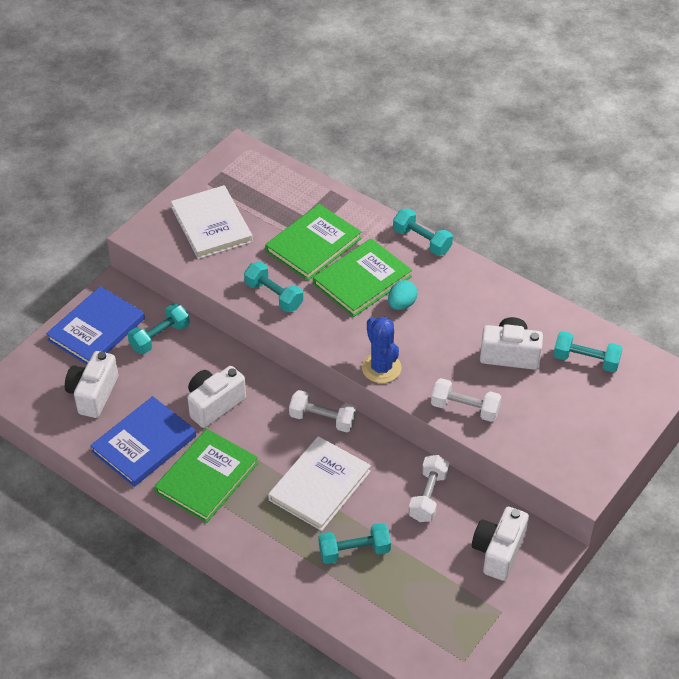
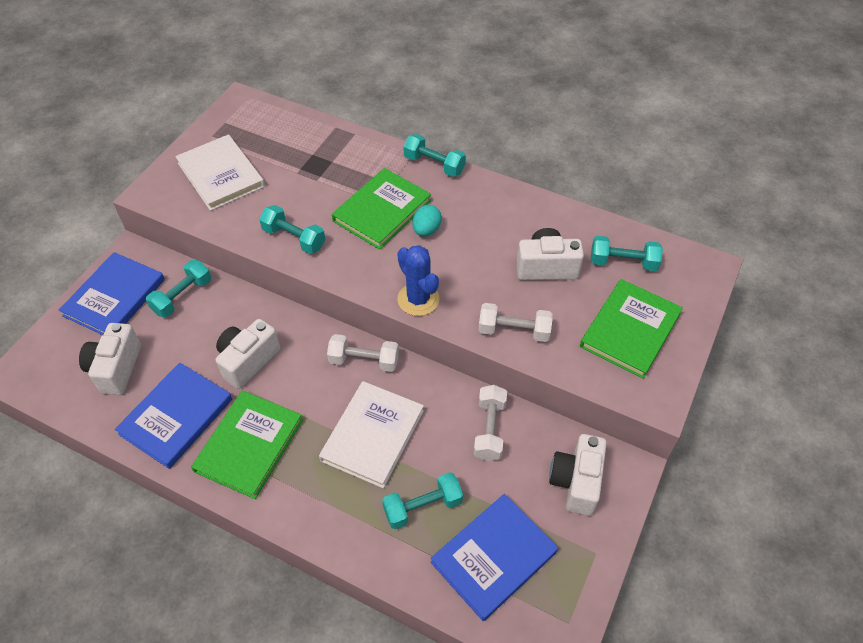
camera: 10 degrees left, 5 degrees up
(313, 245) = (327, 182): green book -> green book (630, 330)
(409, 600) = (493, 557): none -> blue book

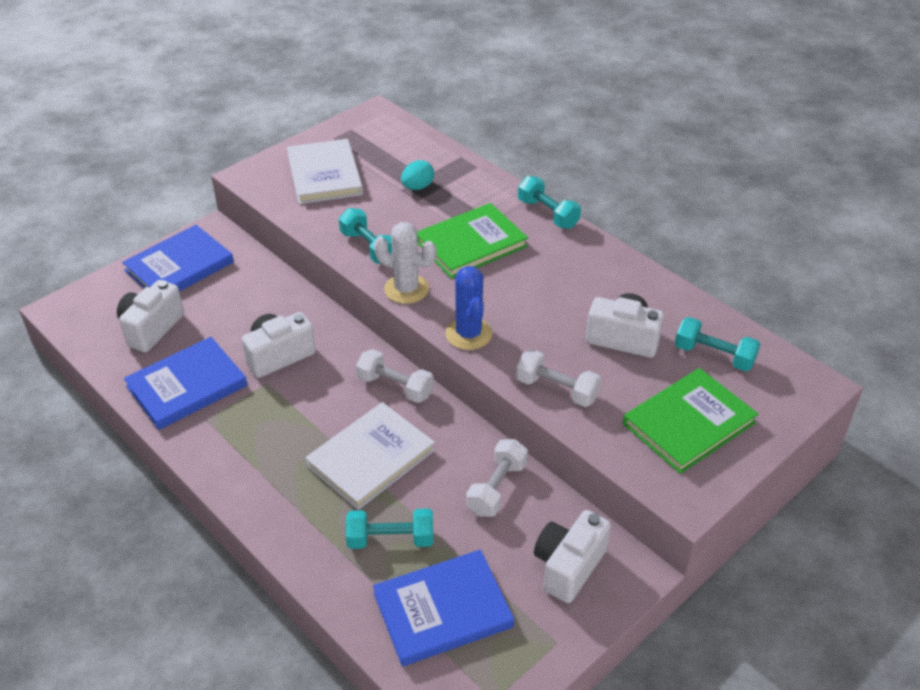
camera: 20 degrees right, 10 degrees down
(182, 296) = (243, 281): turquoise dumbbell -> none
(249, 445) = (244, 431): green book -> none
(345, 270) = (406, 289): none -> white cactus
(426, 230) = (509, 272): turquoise egg -> turquoise egg (417, 187)

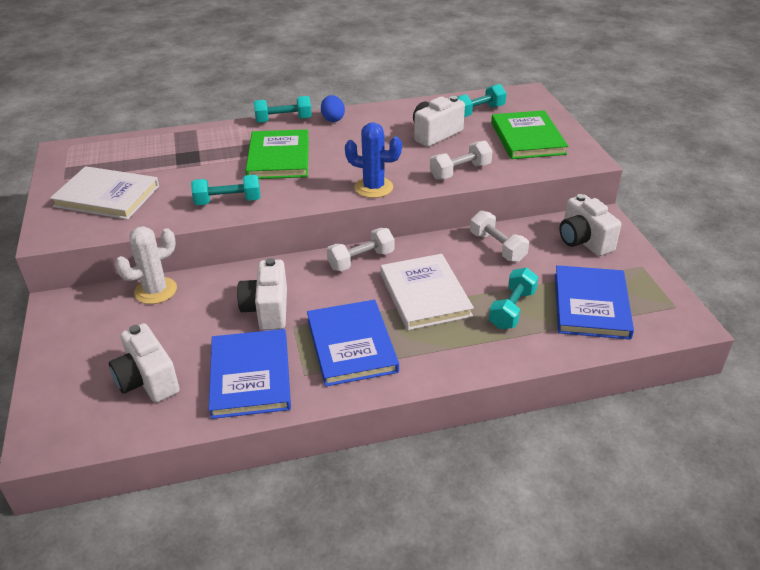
camera: 60 degrees left, 5 degrees down
(179, 266) = (80, 339): blue book -> blue book (351, 345)
(406, 289) = (297, 199): white cactus -> white cactus (155, 291)
(417, 187) = (184, 159): turquoise egg -> none
(583, 246) = (333, 119): none -> blue egg

